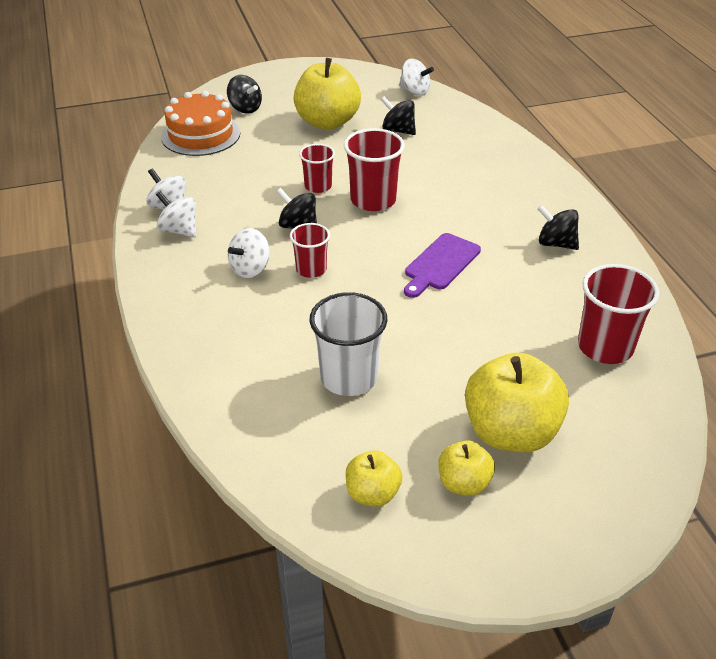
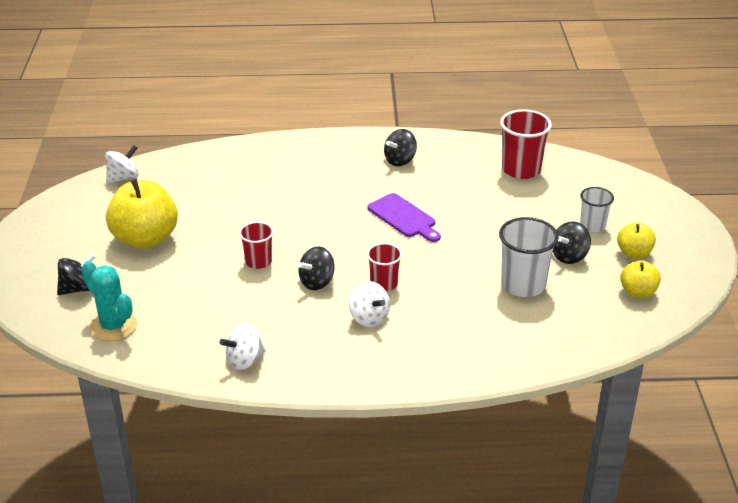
camera: 75 degrees left, 5 degrees down
(179, 230) = (288, 357): white spinning top -> none
(201, 135) = (113, 326): orange cake -> turquoise cactus
(373, 200) = (297, 234): red cup -> none
(398, 130) = (190, 200): black spinning top -> black spinning top (569, 256)
(510, 432) = (592, 225): yellow apple -> white cup

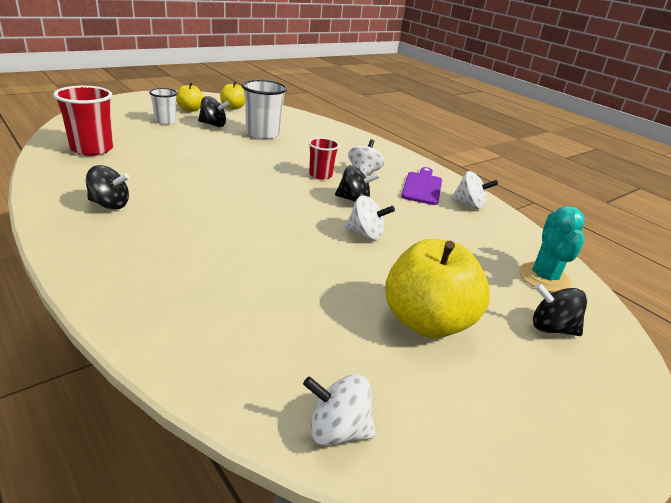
camera: 130 degrees left, 5 degrees down
(258, 261) = (365, 234): red cup -> white spinning top
(404, 217) = (221, 184): purple cutting board -> purple cutting board (422, 187)

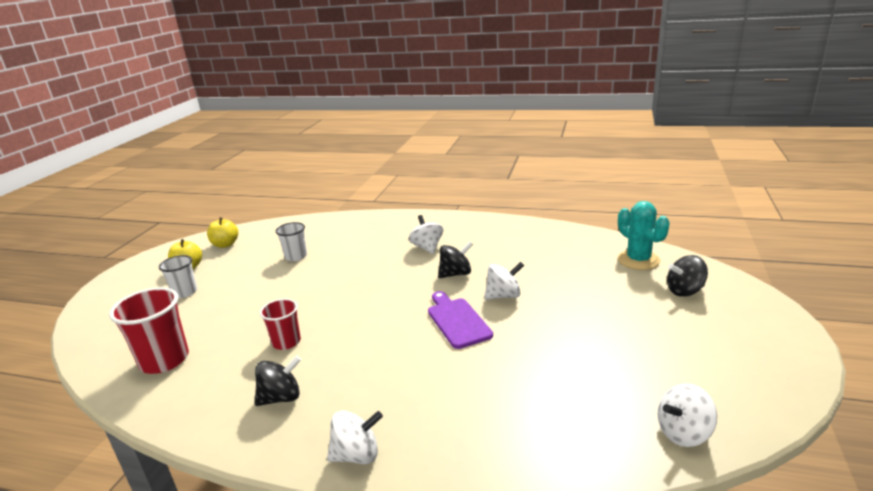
camera: 30 degrees left, 5 degrees down
(213, 125) = (237, 271): black spinning top -> none
(262, 134) = (296, 256): white cup -> white cup, size x0.61
(320, 175) = (401, 267): red cup -> red cup (286, 342)
(422, 187) = (482, 236): purple cutting board -> purple cutting board (457, 321)
(427, 322) = (626, 332): yellow apple -> none
(469, 205) = (529, 232): white spinning top -> white spinning top (357, 455)

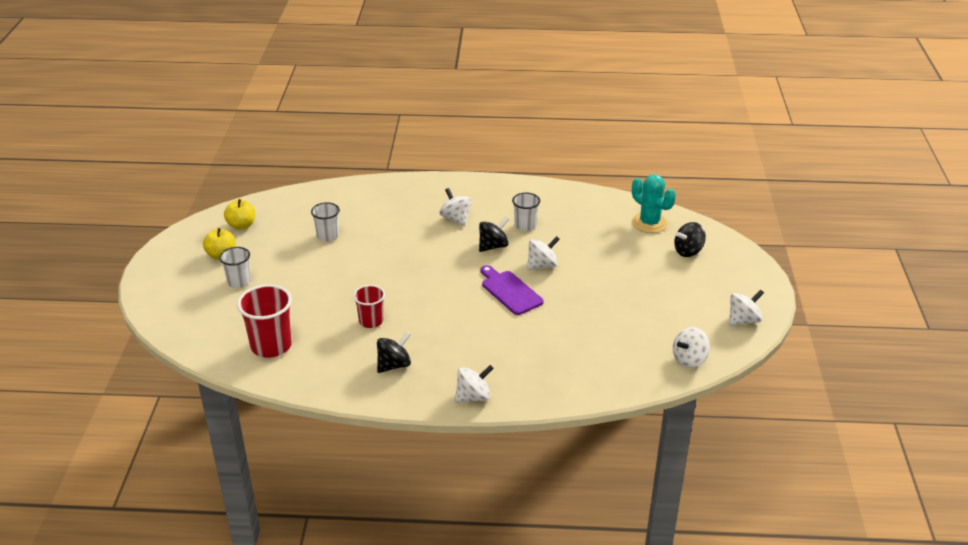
camera: 15 degrees left, 10 degrees up
(497, 256) = (525, 225): none -> white cup
(766, 381) = (743, 320): none -> white spinning top

